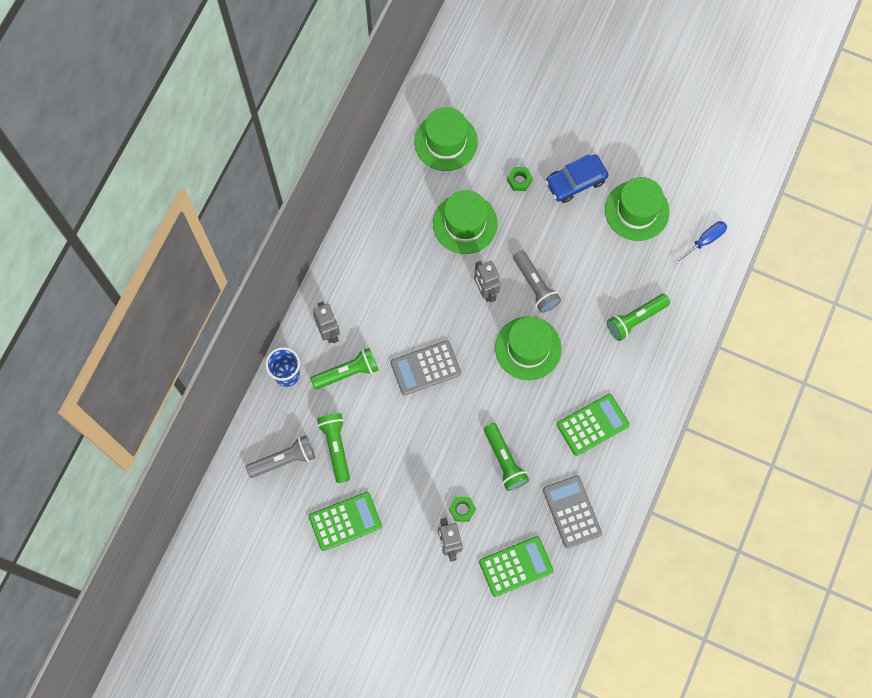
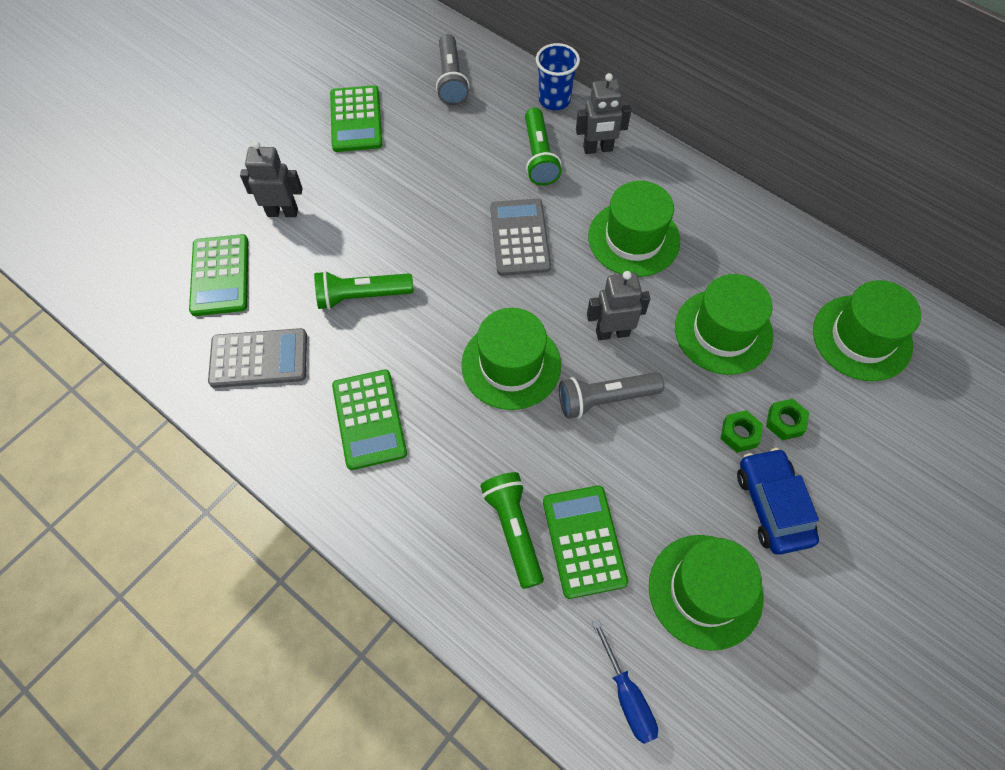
camera: 105 degrees right, 10 degrees down
(336, 447) = (448, 128): green flashlight -> none
(405, 291) = (633, 239): none -> green hat
(462, 509) = (318, 235): green nut -> green nut (739, 434)
(629, 279) = (584, 541): none -> green calculator

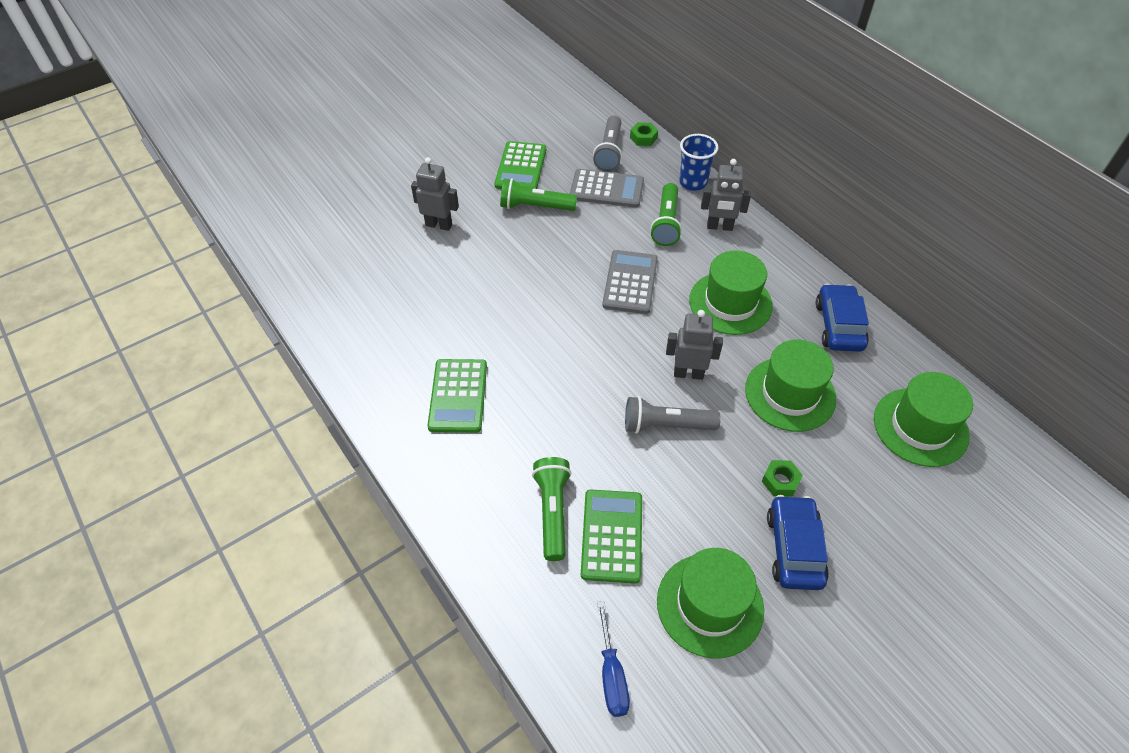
camera: 15 degrees right, 10 degrees down
(220, 275) = (374, 262): green calculator -> none
(259, 359) = (384, 330): grey calculator -> grey calculator (606, 189)
(362, 296) = (482, 300): green flashlight -> green flashlight (535, 207)
(511, 365) = (591, 380): green hat -> none
(752, 240) = (839, 325): none -> blue car
(785, 422) = (826, 481): green nut -> green nut (643, 138)

